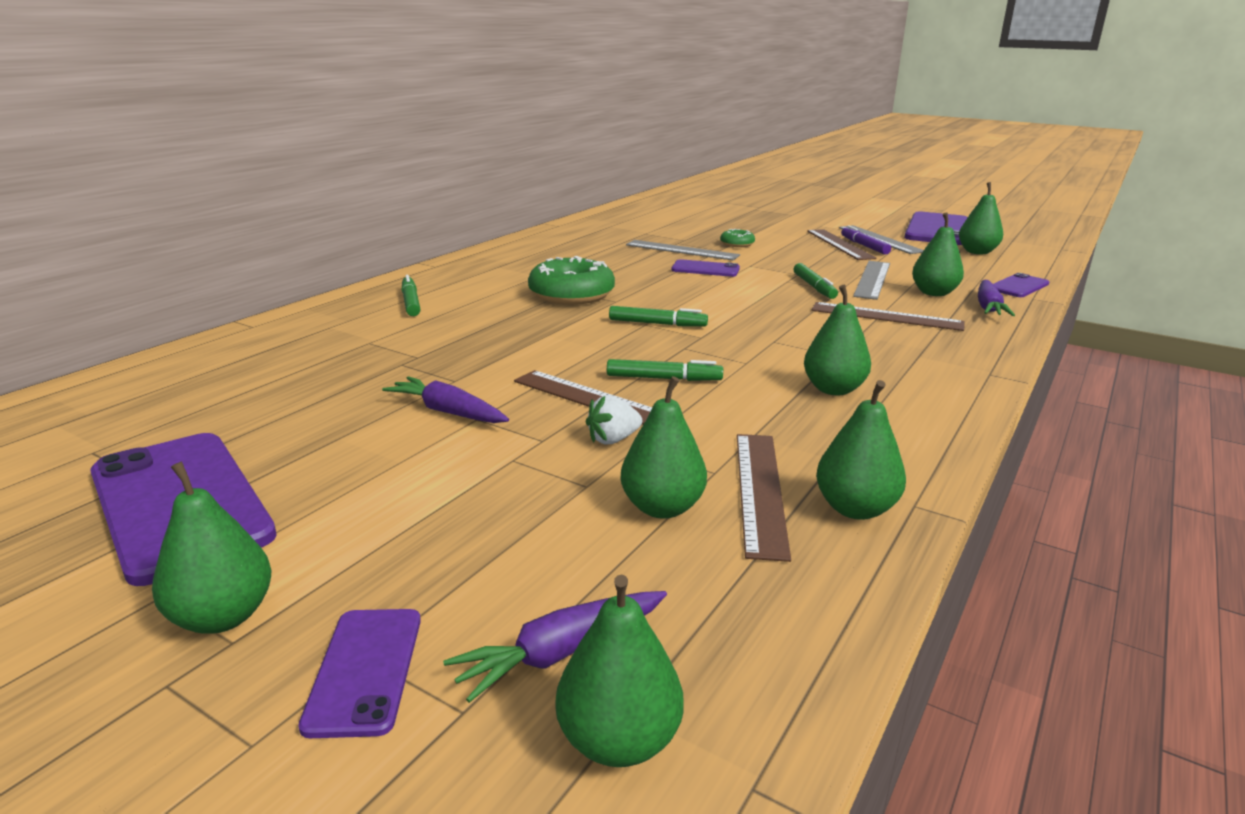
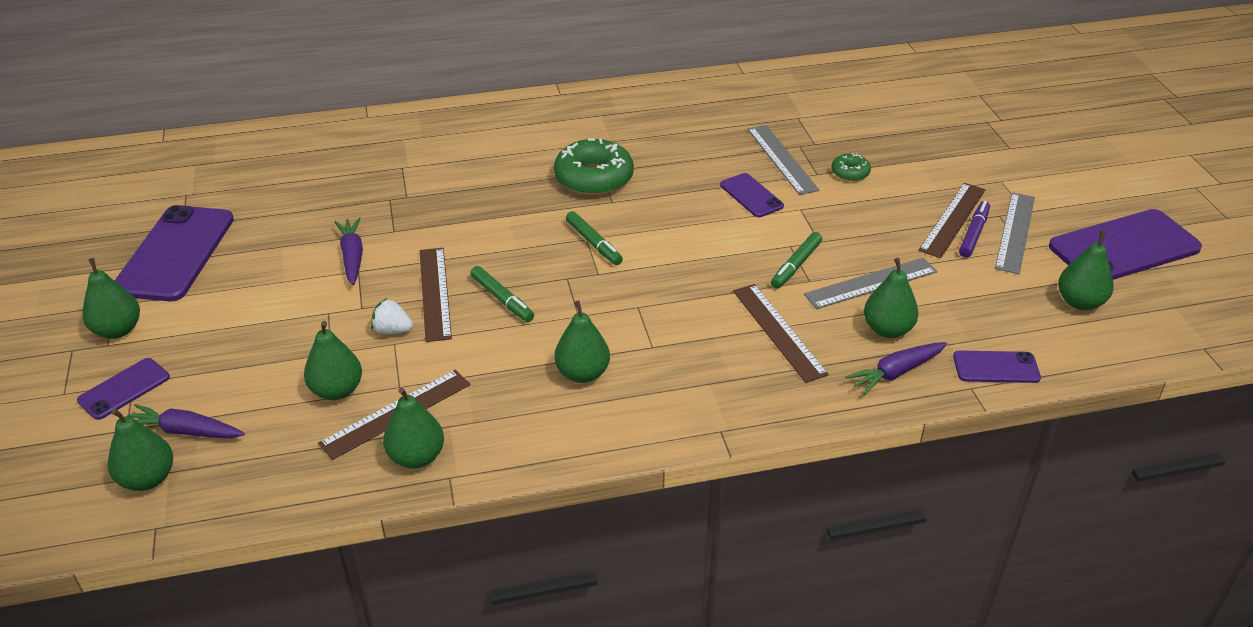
camera: 45 degrees right, 15 degrees up
(411, 302) = (481, 134): green marker -> none

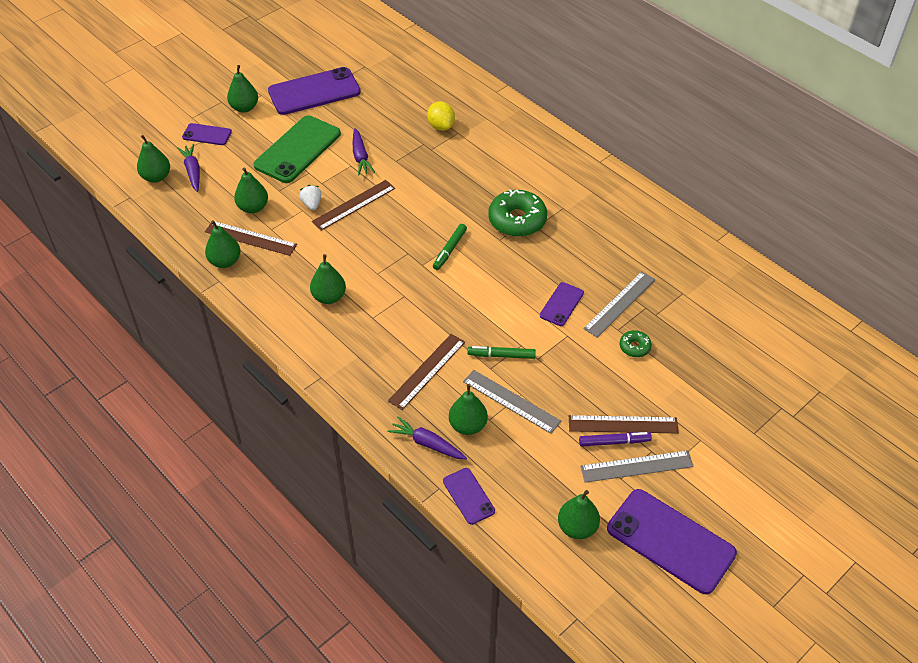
camera: 60 degrees right, 10 degrees up
(271, 307) = (297, 149): none -> green phone
(352, 257) = (360, 157): purple carrot -> purple carrot turned 120 degrees clockwise
(375, 175) = (441, 126): none -> yellow lemon
(502, 299) = (368, 234): green marker -> none

